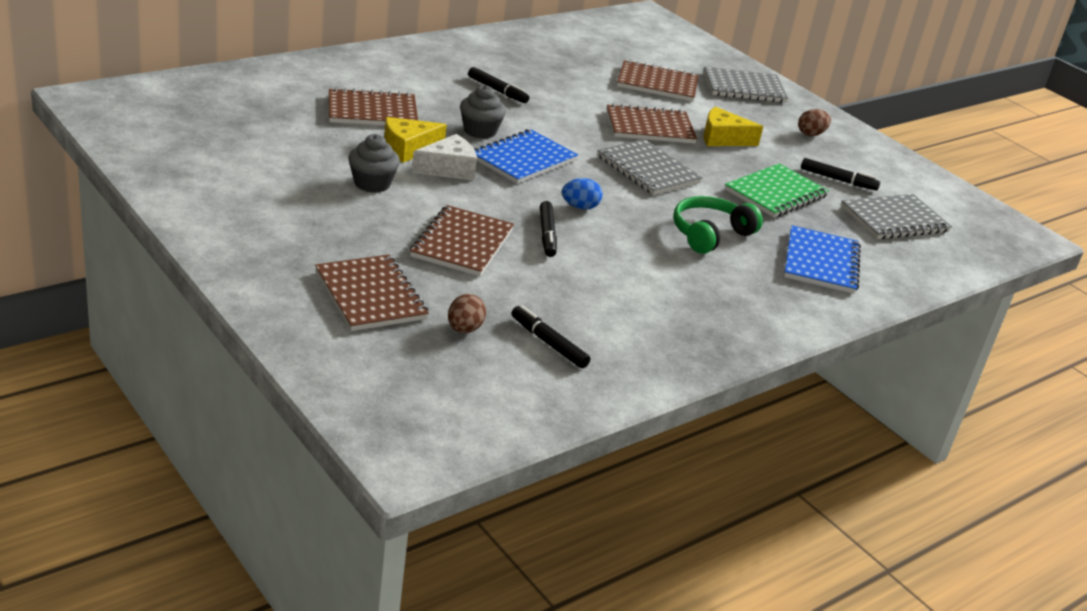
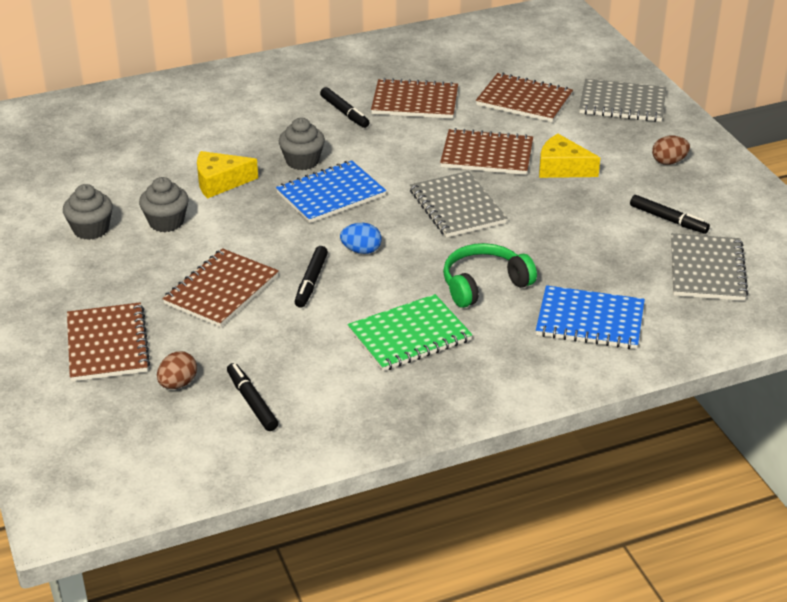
camera: 20 degrees right, 5 degrees up
(296, 190) = (91, 229): none -> grey cupcake
(372, 111) = (205, 139): brown notebook -> brown notebook (415, 102)
(449, 169) = (249, 205): white cheese -> none
(775, 193) = (585, 236): green notebook -> green notebook (409, 335)
(821, 262) = (590, 320): blue notebook -> blue notebook turned 75 degrees clockwise
(894, 219) = (706, 270): grey notebook -> grey notebook turned 75 degrees counterclockwise

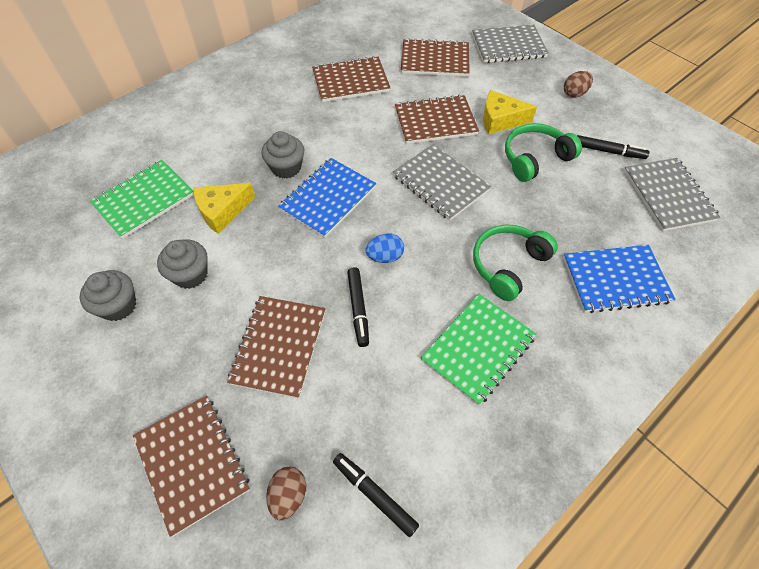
camera: 20 degrees left, 20 degrees up
(149, 158) = (144, 200): none -> green notebook
(344, 112) = (298, 106): black marker -> none
(577, 208) = (535, 159): none -> green headphones

